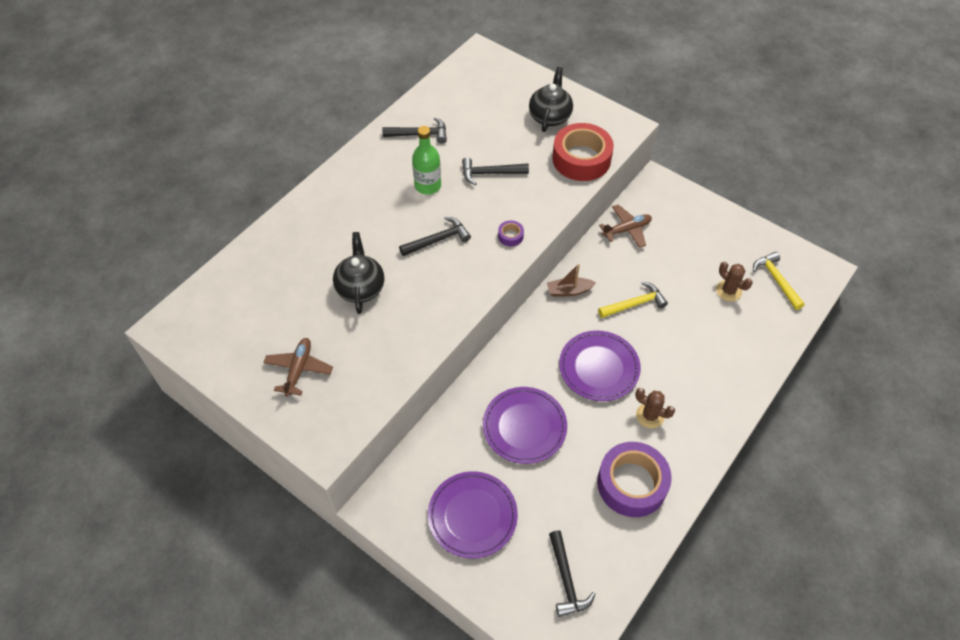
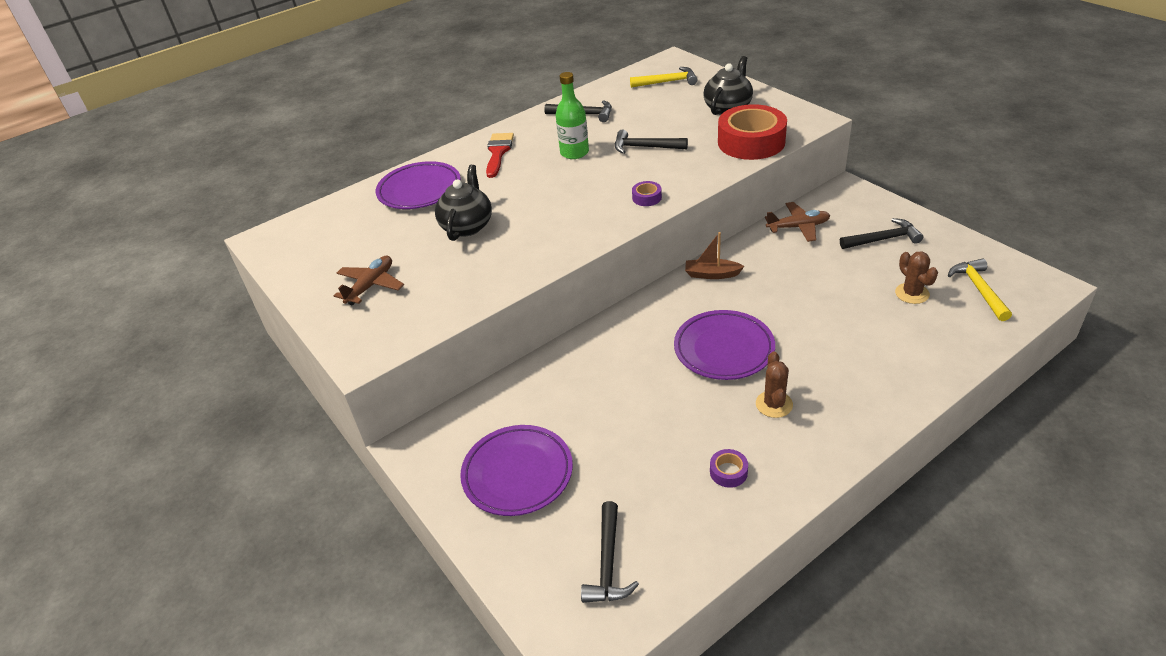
camera: 20 degrees right, 15 degrees down
(355, 191) = (498, 152): none -> red brush
(438, 240) = (566, 195): black hammer -> black hammer (883, 239)
(524, 427) = (613, 394): purple plate -> purple plate (419, 190)
(631, 484) = (728, 472): purple tape -> purple tape, size x0.41
(635, 304) = (787, 294): yellow hammer -> yellow hammer (667, 82)
(650, 416) = (774, 404): brown cactus -> brown cactus turned 45 degrees clockwise

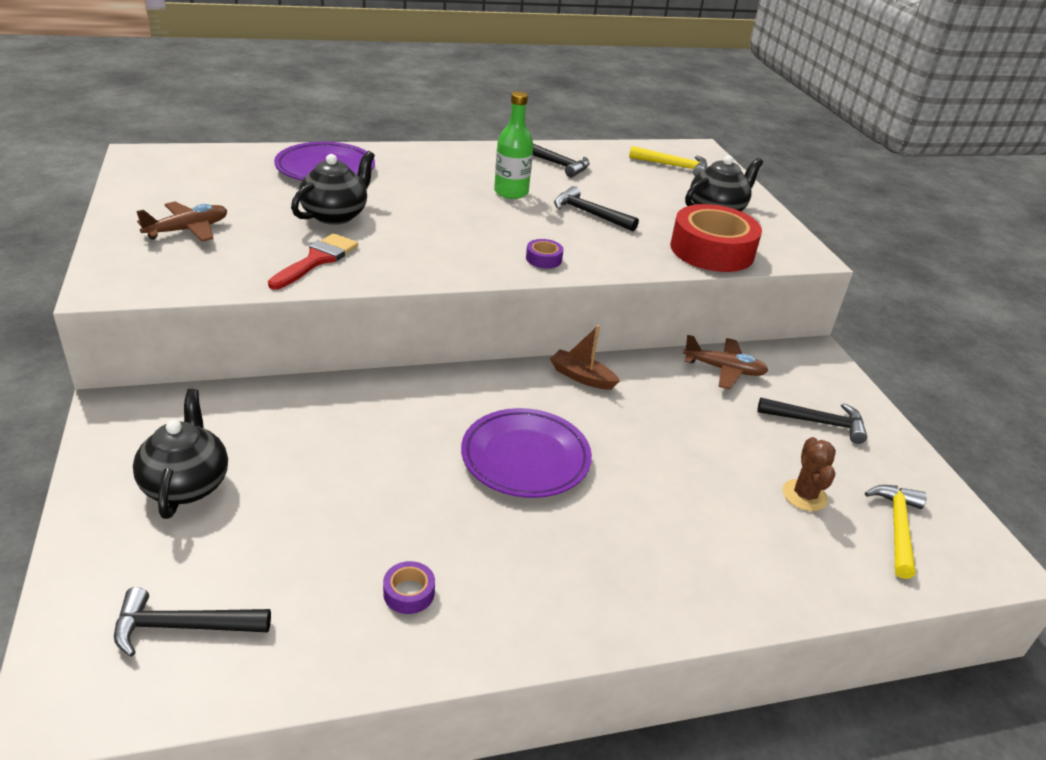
camera: 15 degrees right, 5 degrees down
(498, 152) = (435, 165): red brush -> red brush (317, 260)
(517, 474) = (186, 484): purple plate -> black teapot
(608, 563) = (182, 627): black hammer -> black hammer turned 60 degrees clockwise
(774, 404) = (529, 543): brown cactus -> none

